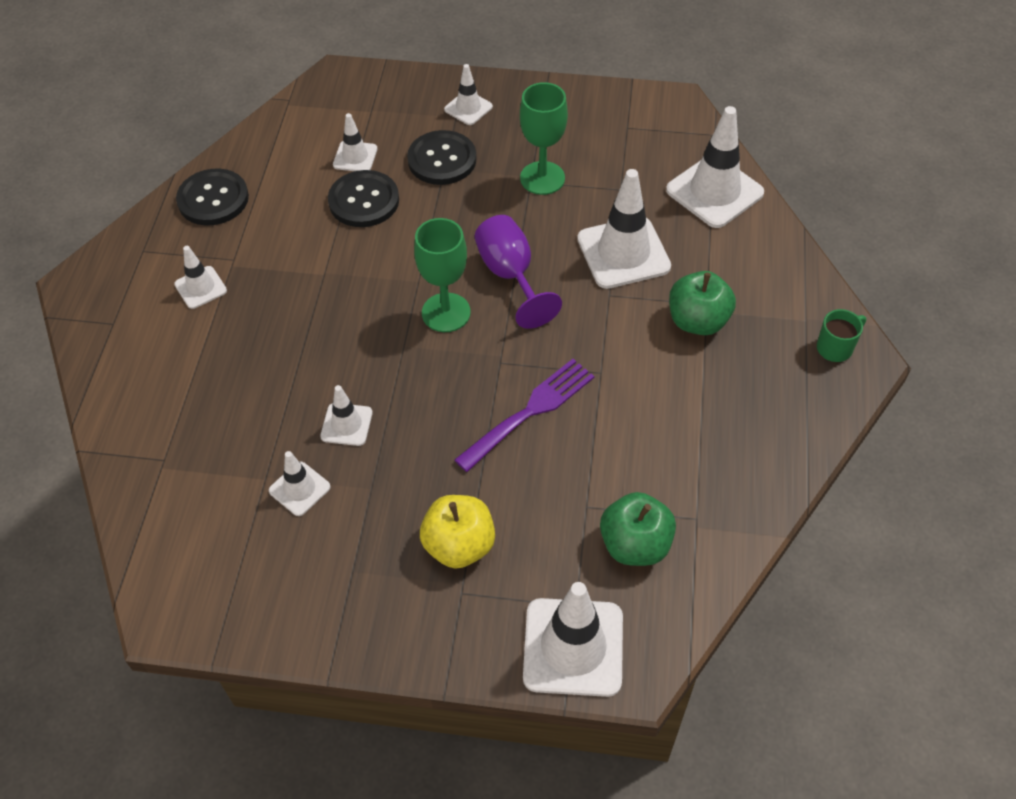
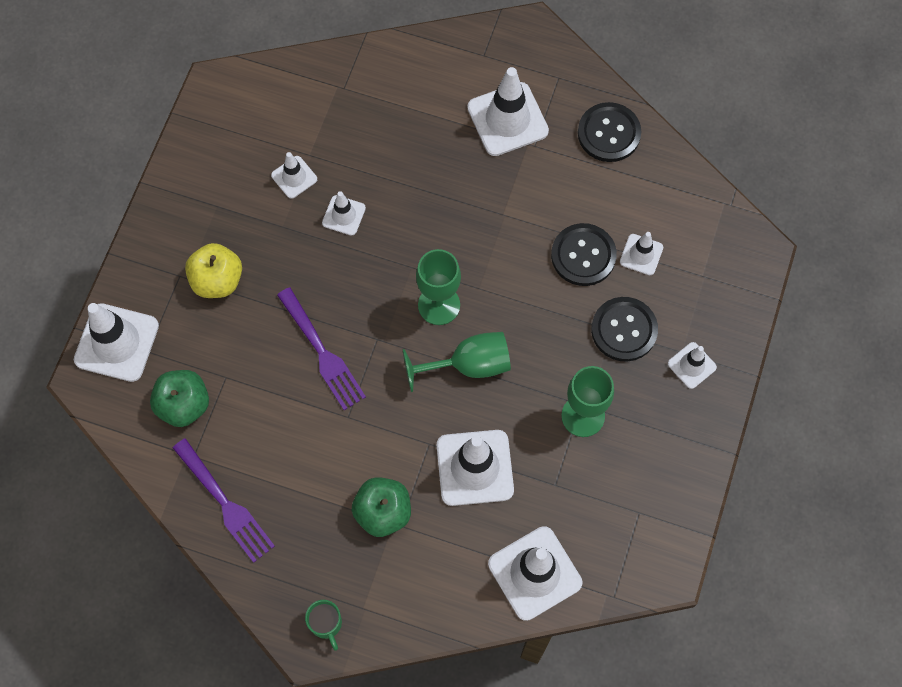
camera: 100 degrees right, 15 degrees up
(200, 287) = (507, 119): white traffic cone -> white traffic cone, size x1.88
(510, 275) = (469, 365): purple goblet -> green goblet
(742, 471) = (225, 504): none -> purple fork

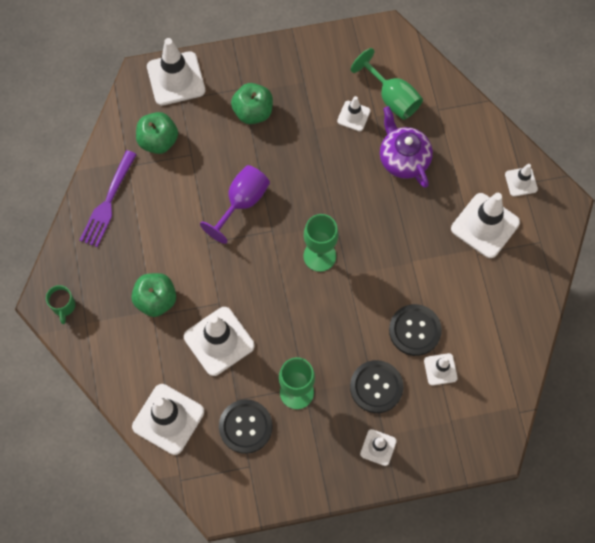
camera: 60 degrees right, 0 degrees up
(217, 280) = (253, 112): yellow apple -> green apple
(322, 353) = (242, 202): purple fork -> purple goblet
(326, 624) = (63, 306): green mug -> green mug turned 45 degrees counterclockwise
(343, 215) = (346, 161): white traffic cone -> white traffic cone (521, 182)
(379, 155) = (403, 158): none -> purple teapot
(469, 365) = (289, 298): green goblet -> green goblet (392, 98)
(609, 133) = (519, 298): black button -> black button (245, 427)

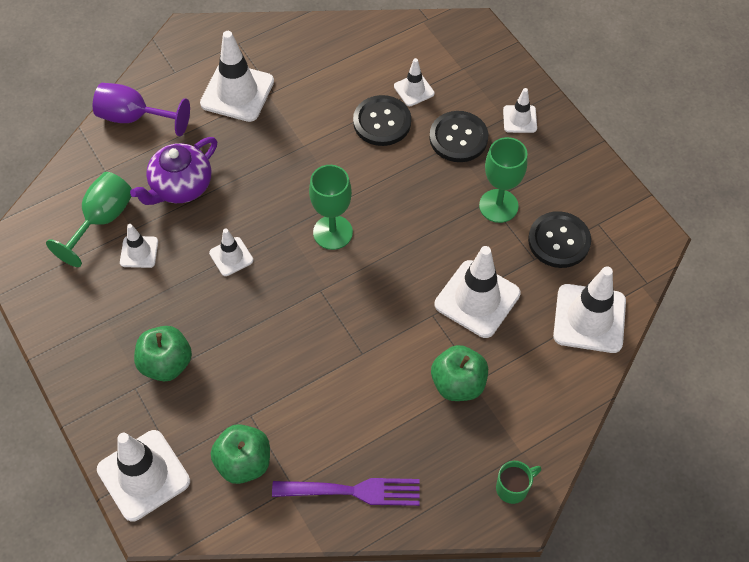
camera: 110 degrees left, 10 degrees down
(242, 202) = (295, 334): purple goblet -> purple goblet (134, 117)
(521, 182) = (173, 74): white traffic cone -> white traffic cone (231, 256)

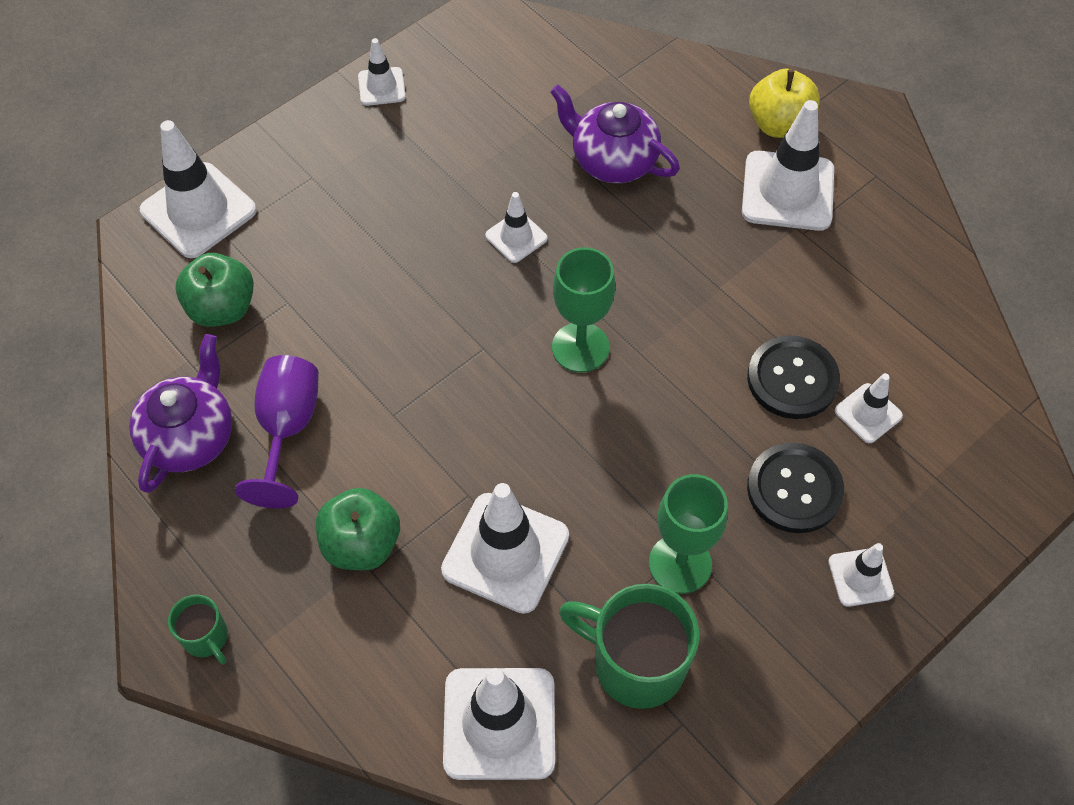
camera: 80 degrees right, 0 degrees up
(102, 220) = (542, 92): green goblet -> none
(134, 117) = (709, 88): purple goblet -> purple goblet (287, 428)
(139, 252) = (503, 139): white traffic cone -> white traffic cone (381, 87)
(166, 363) = (348, 201): green apple -> none
(179, 84) = (779, 124): none -> yellow apple
(353, 491) = (190, 436): purple fork -> purple teapot
(559, 241) = (635, 663): black button -> green mug

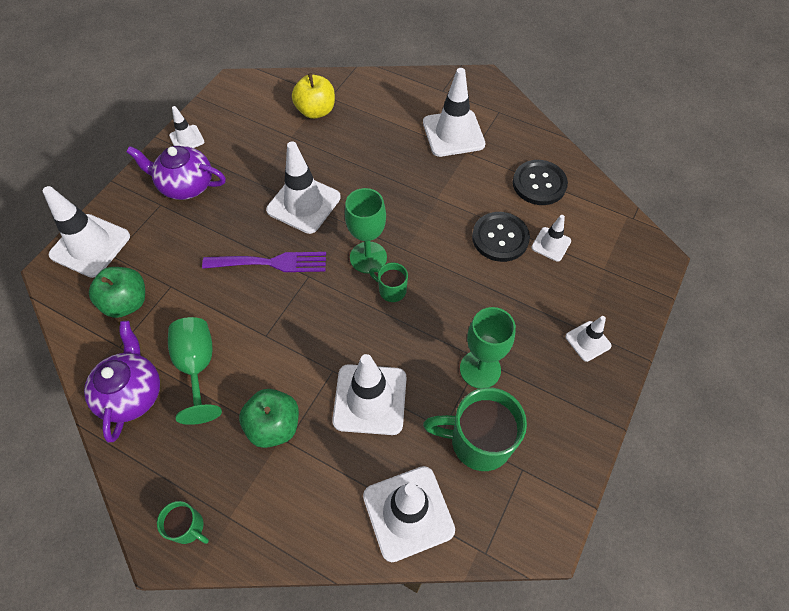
camera: 20 degrees left, 0 degrees up
(287, 428) = (198, 366): purple goblet -> green goblet
(437, 312) = (271, 263): none -> purple fork
(516, 237) = (303, 204): white traffic cone -> white traffic cone, size x1.88
(595, 407) = (391, 290): none -> green mug
(612, 160) = (345, 144): purple teapot -> purple teapot (186, 185)
(779, 124) = (433, 98): yellow apple -> yellow apple (316, 111)
(794, 489) = (528, 302): black button -> black button (539, 184)

